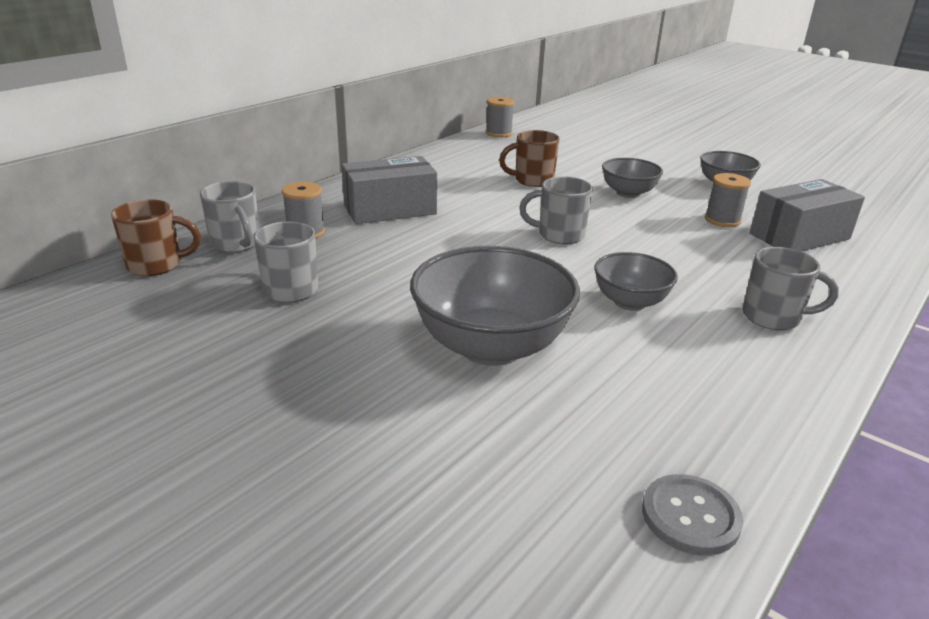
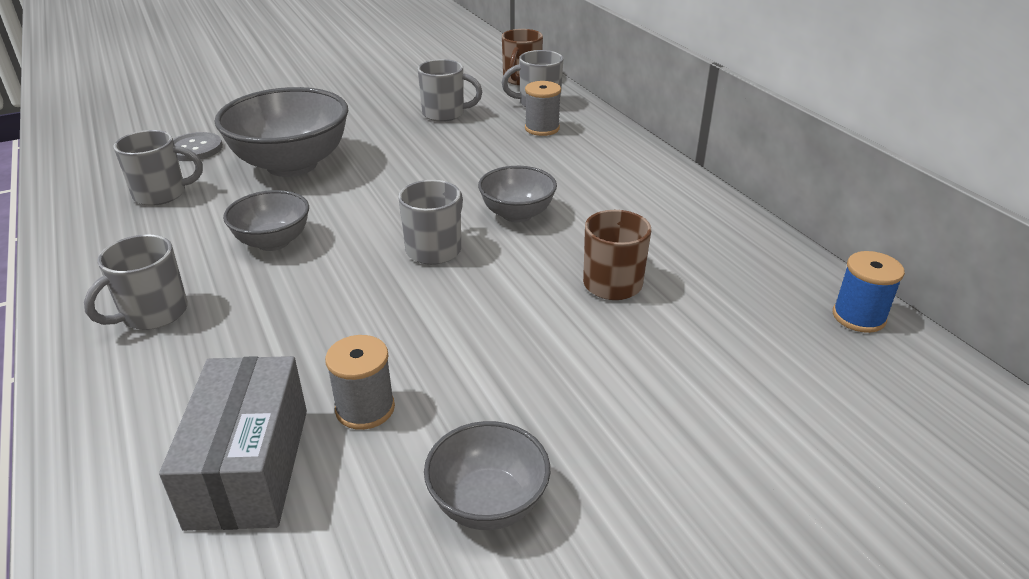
camera: 115 degrees right, 5 degrees up
(390, 209) = (569, 170): grey box -> none
(498, 133) = (858, 317): grey spool -> blue spool
(628, 193) = (519, 355): grey bowl -> grey bowl (517, 214)
(637, 412) = (162, 194): none -> grey mug
(690, 516) = (80, 180): grey button -> grey button (195, 149)

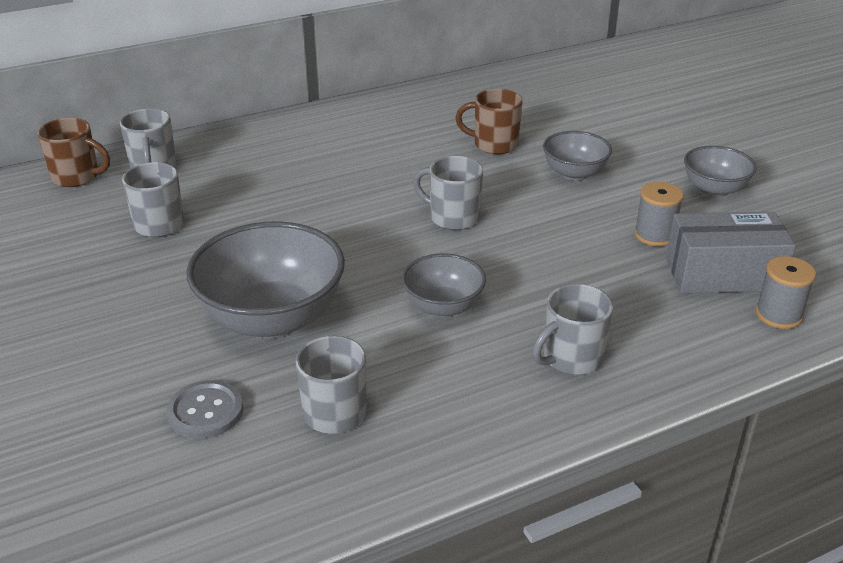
camera: 90 degrees left, 0 degrees up
(152, 314) = (571, 358): grey mug -> grey mug turned 105 degrees clockwise
(517, 214) = (394, 180): grey bowl -> grey bowl (574, 174)
(542, 128) = (220, 166): grey spool -> grey spool (778, 315)
(858, 317) = (521, 74): blue spool -> none

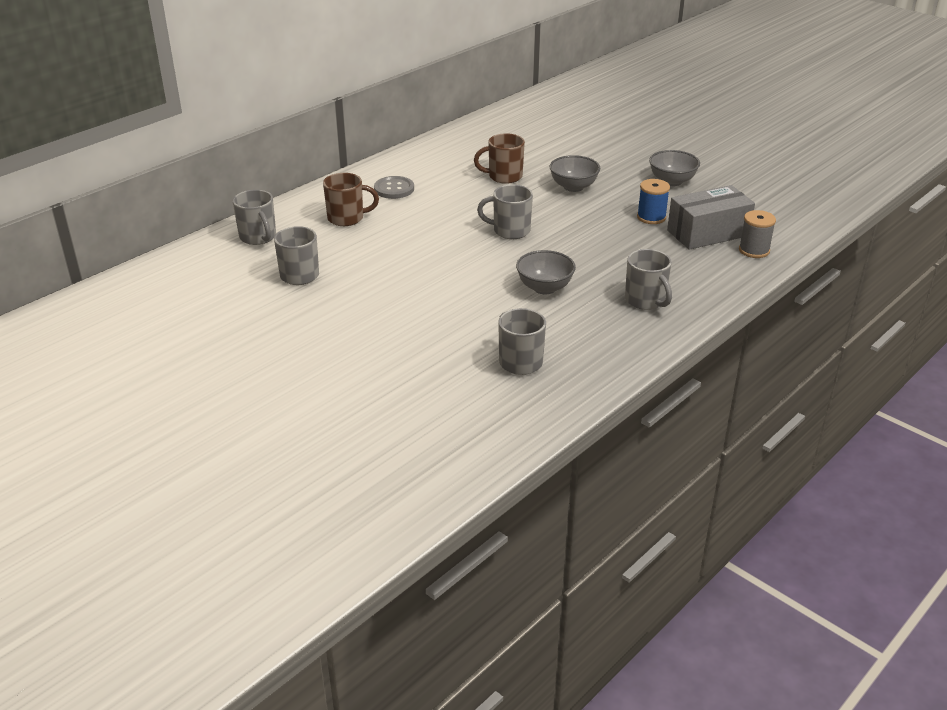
camera: 20 degrees left, 0 degrees up
(77, 177) = (202, 255): brown mug -> brown mug (347, 218)
(205, 411) = (435, 380): grey button -> grey button (394, 189)
(272, 319) = (435, 318): grey bowl -> none
(571, 358) = (646, 301): grey mug -> grey mug turned 60 degrees counterclockwise
(654, 235) = (651, 217): grey spool -> blue spool

